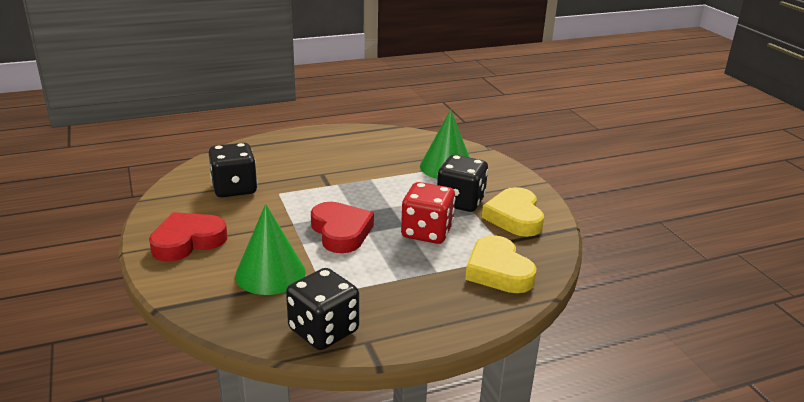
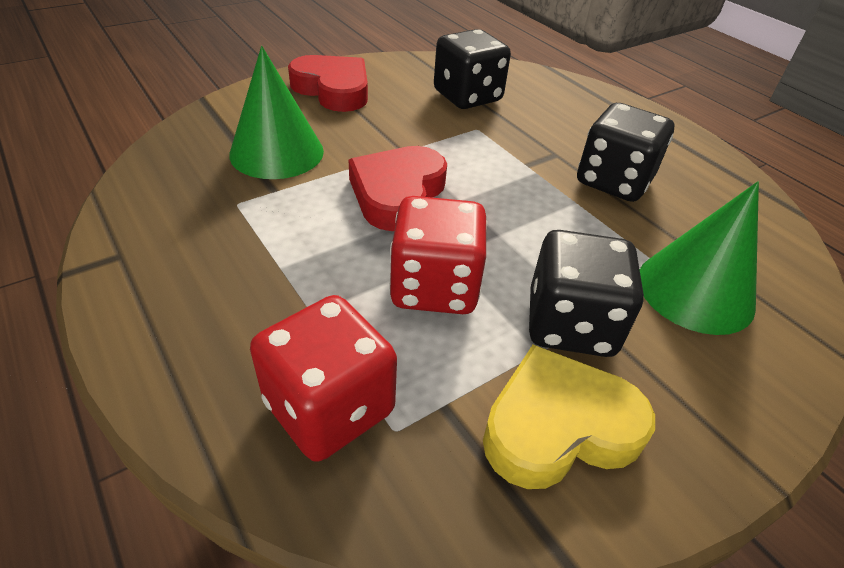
camera: 75 degrees right, 15 degrees up
(323, 330) = (148, 212): black dice -> black dice (613, 181)
(341, 232) = (397, 194): red heart -> red heart turned 150 degrees clockwise
(498, 271) = (329, 407): yellow heart -> red dice

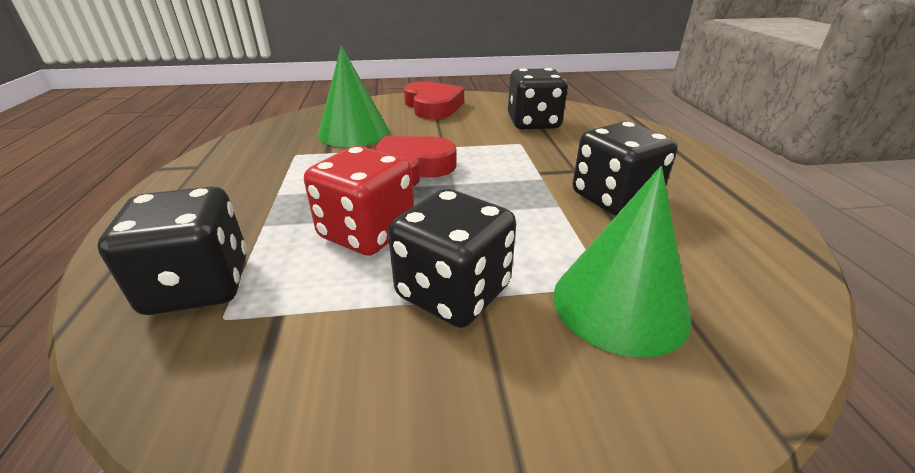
camera: 30 degrees right, 10 degrees down
(329, 407) = (199, 285): red dice -> black dice
(558, 426) = (351, 368): yellow heart -> none

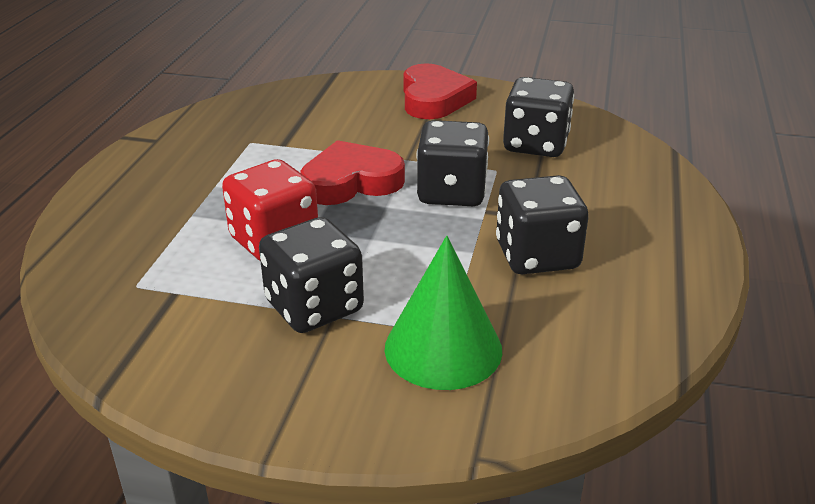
camera: 20 degrees right, 0 degrees up
(199, 285) = (126, 257): black dice -> black dice (451, 192)
(353, 132) = (322, 124): green cone -> none

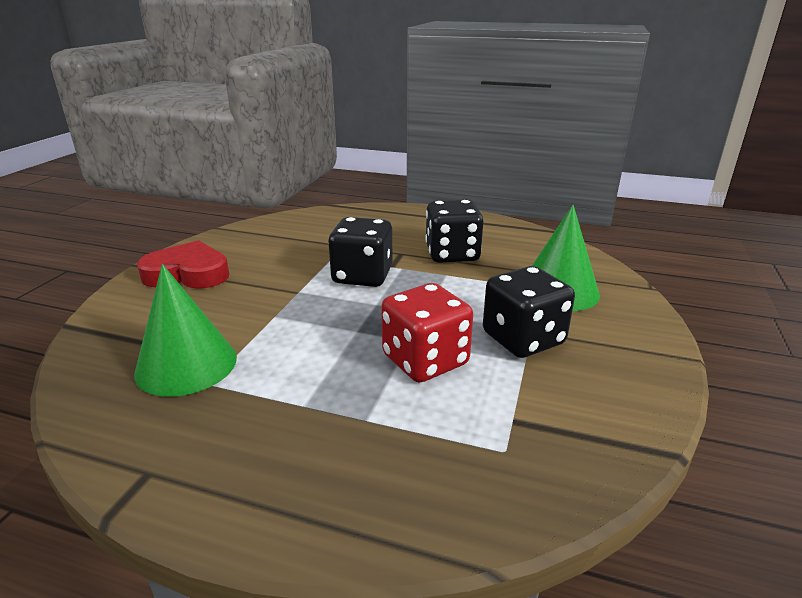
camera: 85 degrees left, 5 degrees down
(276, 128) = (186, 364): none -> green cone
(351, 182) = (329, 319): red heart -> none
(535, 144) = (301, 241): black dice -> none

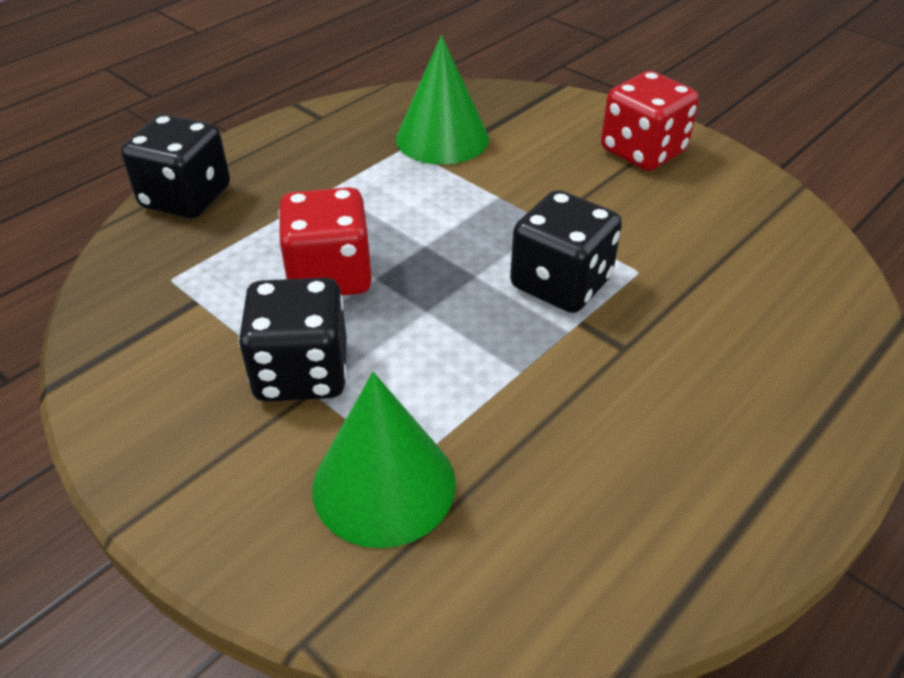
camera: 115 degrees right, 15 degrees up
(188, 274) = (643, 151): red heart -> red dice
(452, 254) = (589, 408): black dice -> black dice (186, 198)

